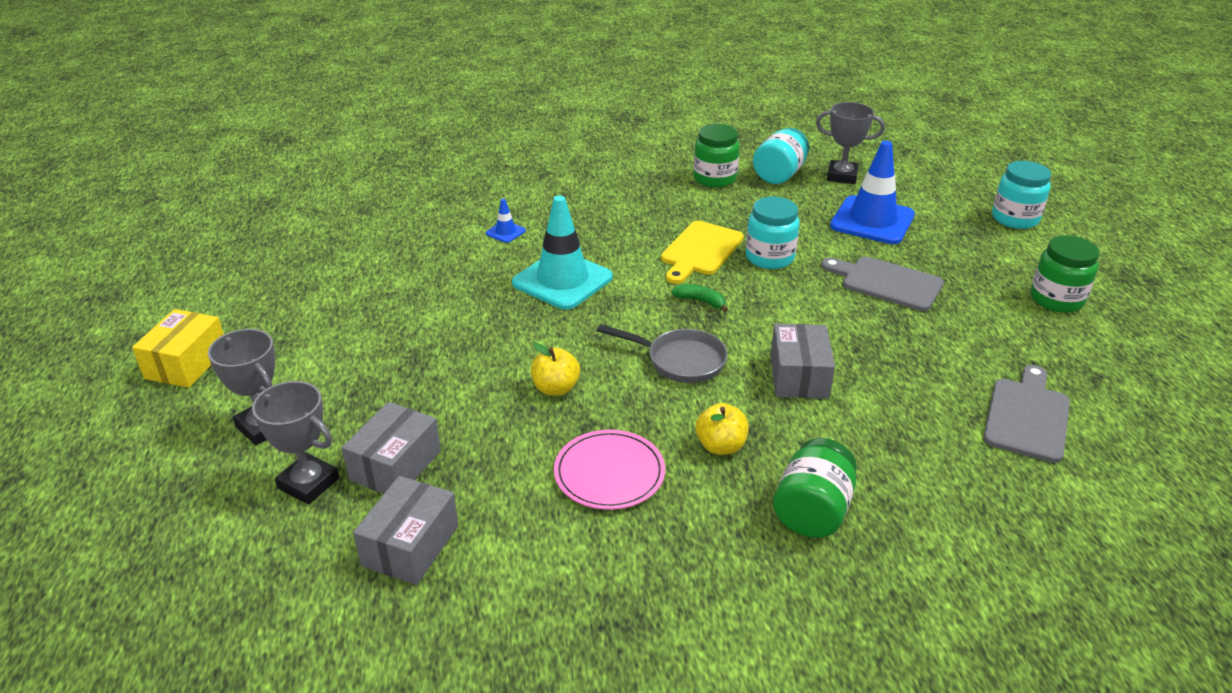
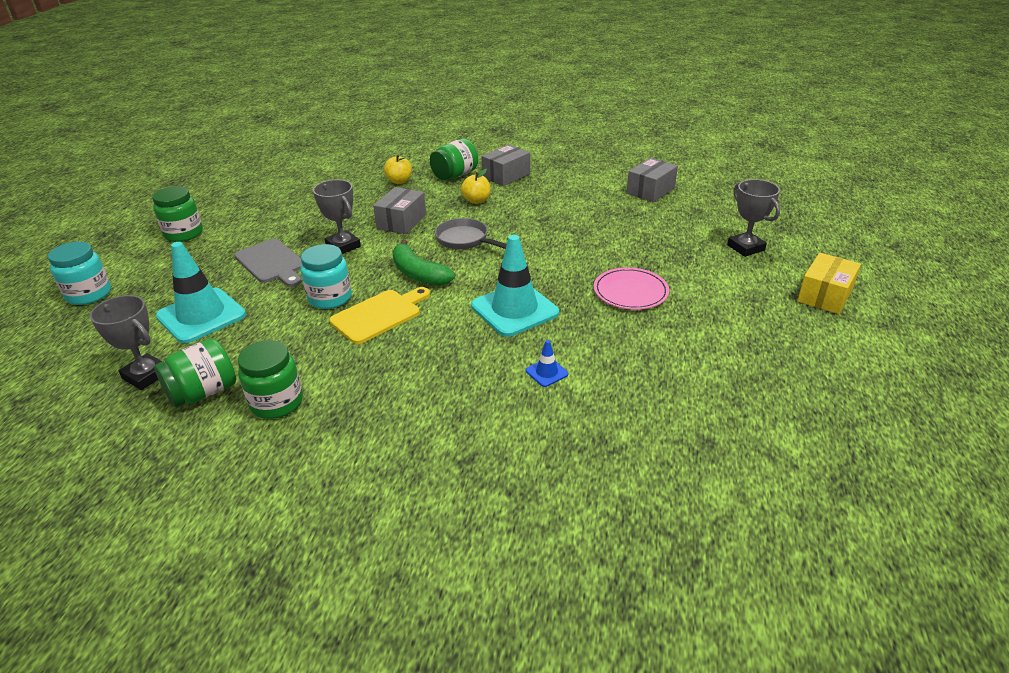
camera: 160 degrees left, 0 degrees up
(308, 483) = (708, 218): grey trophy -> grey trophy (343, 246)
(395, 465) = (659, 218): grey box -> grey box (506, 175)
(556, 388) = (554, 238): yellow apple -> yellow apple (399, 181)
(609, 473) = (542, 199): pink plate -> pink plate (630, 292)
(701, 301) = (418, 274): green banana -> green banana, size x1.85
(779, 174) = (203, 392): turquoise jar -> green jar
(872, 221) = (201, 316): blue traffic cone -> turquoise traffic cone
(1027, 416) = (307, 188): grey cutting board -> none

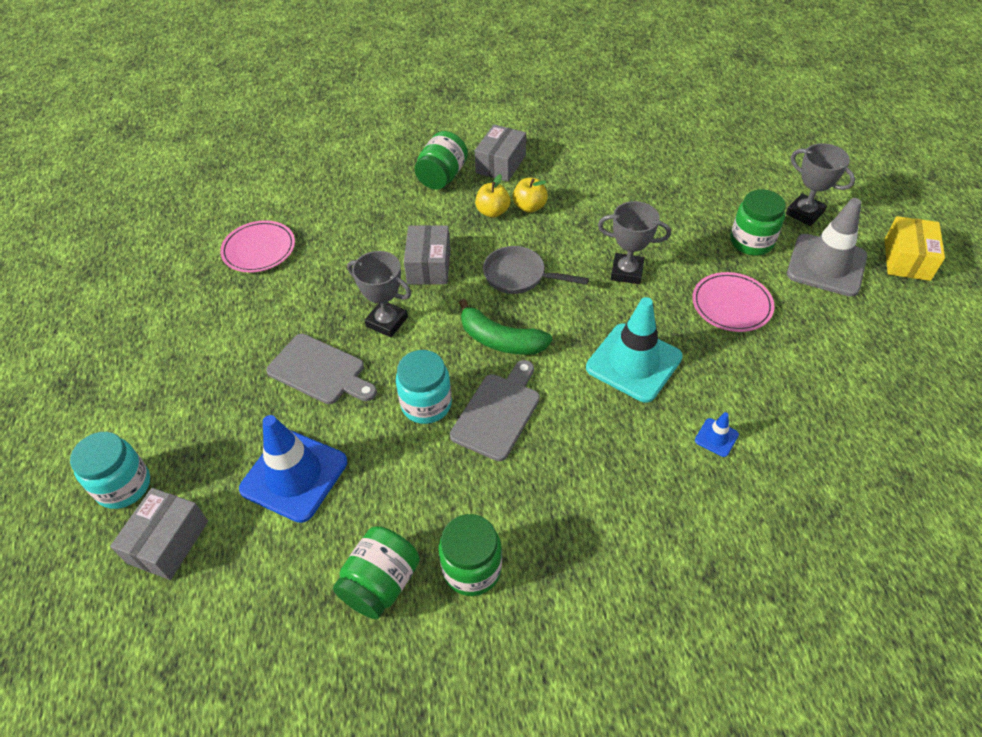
camera: 20 degrees left, 15 degrees up
(146, 375) = (295, 582): grey trophy -> grey trophy (627, 272)
(184, 234) = (173, 354): green jar -> green jar (751, 242)
(201, 316) = (294, 475): turquoise traffic cone -> blue traffic cone
(290, 191) = (259, 249): none -> pink plate
(379, 315) = (498, 413): yellow cutting board -> grey cutting board
(399, 181) = (383, 201): yellow apple -> yellow apple (529, 207)
(650, 190) = (668, 152): grey box -> grey box (168, 542)
(740, 284) = (826, 265): none -> grey traffic cone

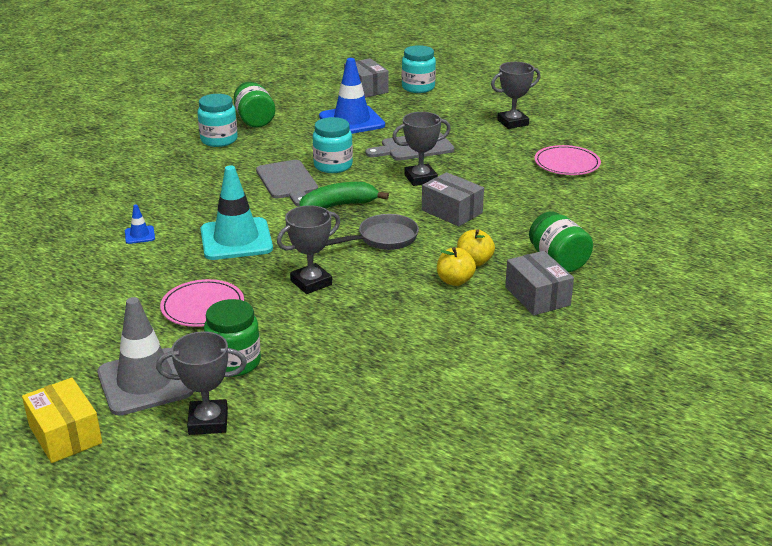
camera: 130 degrees right, 20 degrees down
(182, 334) = (512, 123): none -> grey trophy
(472, 569) = (219, 140): green jar -> turquoise jar

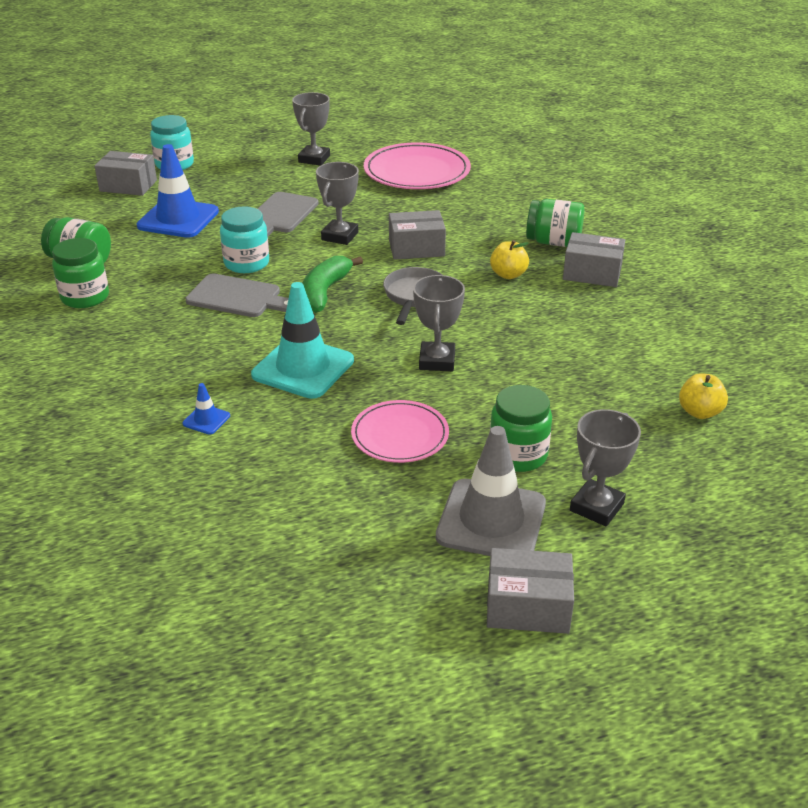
camera: 50 degrees left, 5 degrees up
(65, 434) = (527, 606): yellow box -> grey box
(219, 140) = (85, 297): turquoise jar -> green jar
(455, 281) = (525, 295): yellow apple -> yellow apple (699, 412)
(567, 163) = (417, 171): pink plate -> pink plate, size x1.61

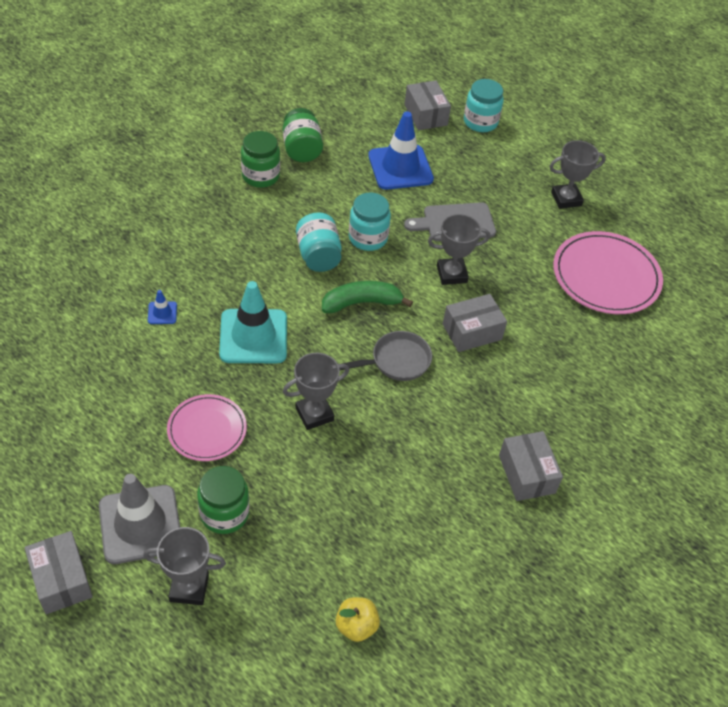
camera: 55 degrees right, 15 degrees up
(238, 297) = (318, 256): grey cutting board -> turquoise jar
(416, 248) = (472, 332): grey box -> grey box turned 75 degrees counterclockwise
(508, 274) = (477, 412): yellow apple -> none
(553, 242) = (559, 425): green jar -> none

